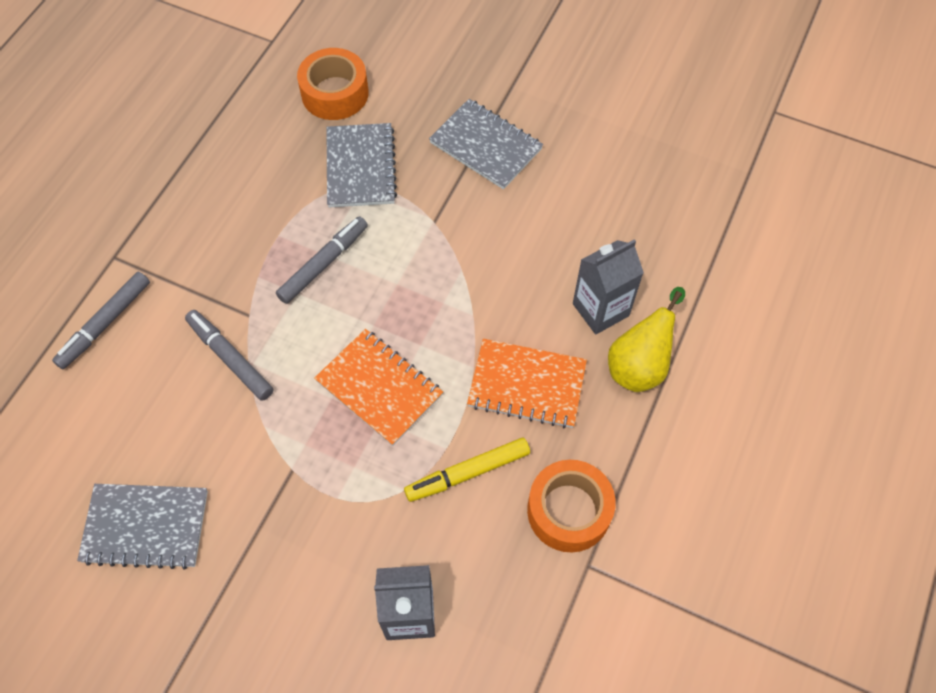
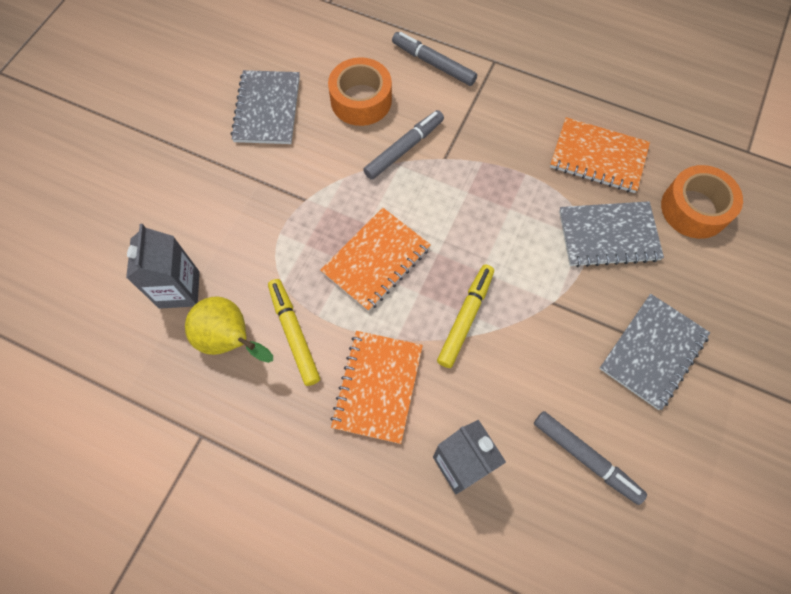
camera: 90 degrees right, 5 degrees up
(265, 166) = (598, 157): none -> orange notebook
(324, 264) = (498, 211): grey marker -> grey marker (585, 458)
(450, 300) = (466, 318): none -> yellow marker
(568, 511) = (252, 421): orange tape -> orange tape (361, 100)
(639, 365) = (399, 501): yellow pear -> yellow pear (230, 340)

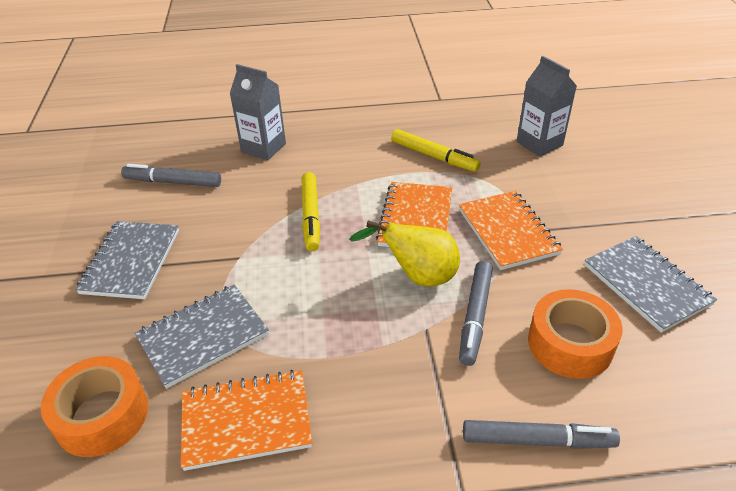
camera: 150 degrees right, 25 degrees down
(230, 340) = (473, 137): yellow pear -> yellow pear (418, 276)
(377, 387) = (349, 156): orange notebook -> orange notebook (508, 231)

